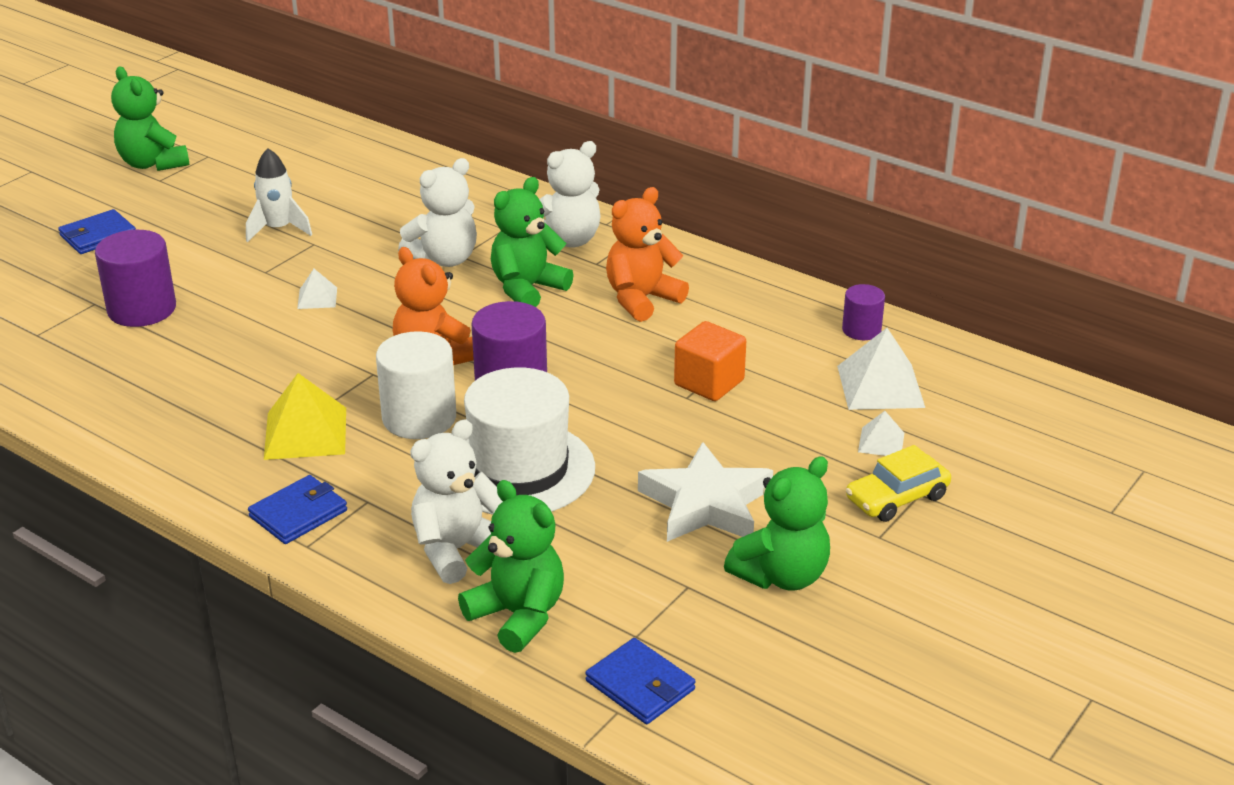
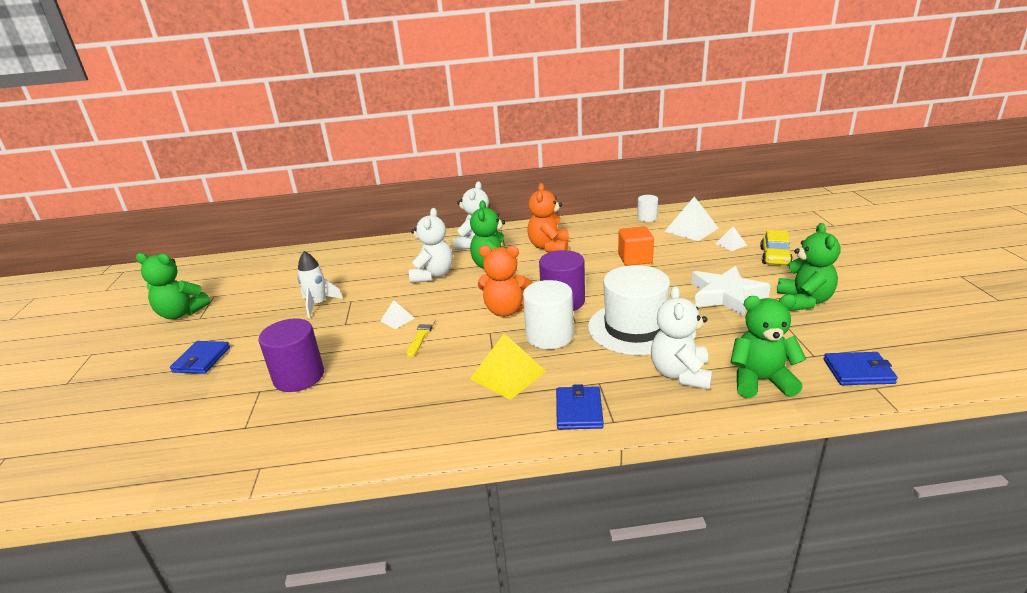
camera: 40 degrees left, 5 degrees down
(305, 334) = (421, 336): none -> yellow brush
(861, 330) = (647, 218): purple cylinder -> white cylinder

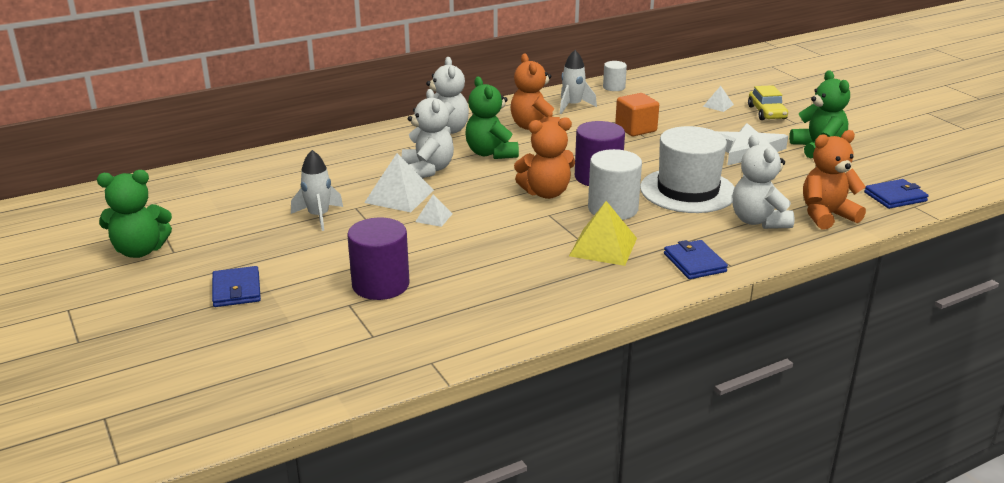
camera: 25 degrees left, 0 degrees up
(421, 336) = (478, 228): yellow brush -> none
(597, 231) = (572, 106): none -> white rocket
(691, 229) = (669, 95): white pyramid -> white pyramid (399, 196)
(760, 381) = (826, 215): green teddy bear -> orange teddy bear

